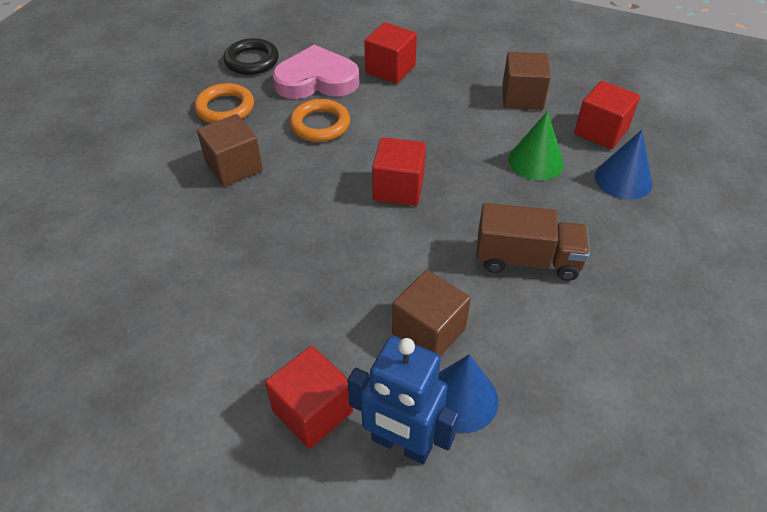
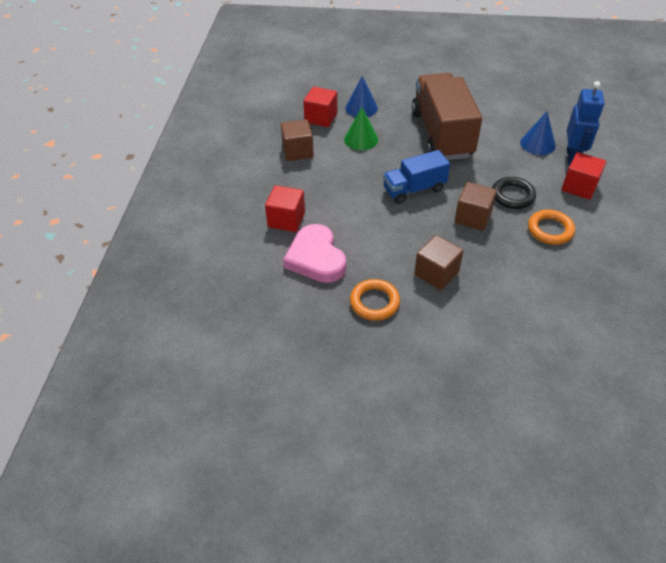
camera: 105 degrees left, 0 degrees up
(252, 61) = (303, 308): black ring -> black ring (512, 196)
(320, 125) = (370, 241): orange ring -> orange ring (550, 230)
(398, 188) = (414, 189): red cube -> blue truck
(428, 331) = (509, 159): brown cube -> brown cube (473, 217)
(527, 260) = (442, 134): brown truck -> brown truck, size x1.76

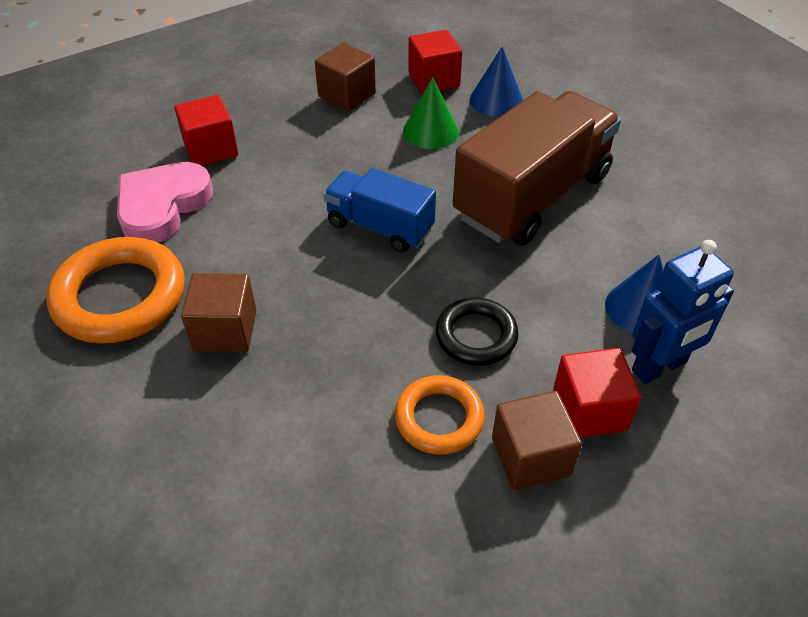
camera: 50 degrees right, 0 degrees up
(374, 302) = (120, 297): orange ring -> orange ring, size x1.68
(473, 217) = (380, 314): brown cube -> brown cube (531, 456)

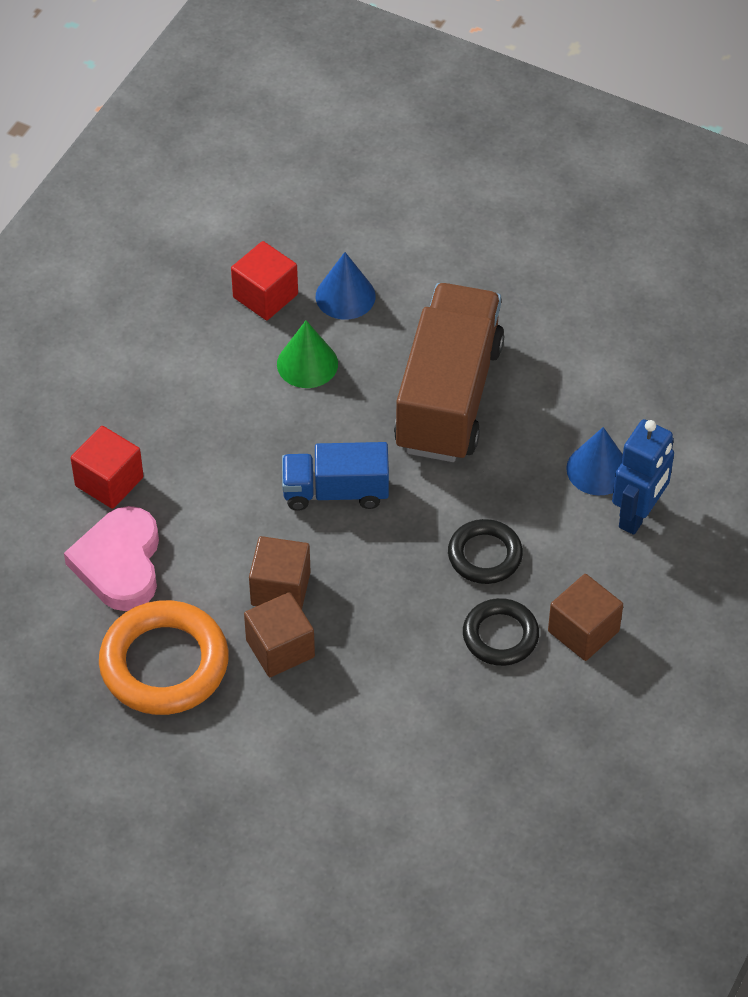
camera: 30 degrees left, 5 degrees up
(346, 95) = (191, 355): brown cube -> brown cube (280, 588)
(439, 418) = (500, 636): orange ring -> black ring
(589, 410) = (605, 575): red cube -> none

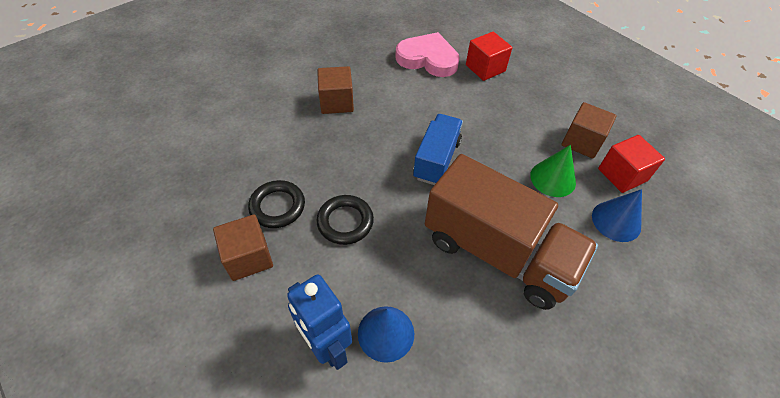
camera: 110 degrees right, 0 degrees up
(164, 664) = (355, 59): orange ring -> none
(280, 588) = (377, 114): brown cube -> brown cube (582, 142)

